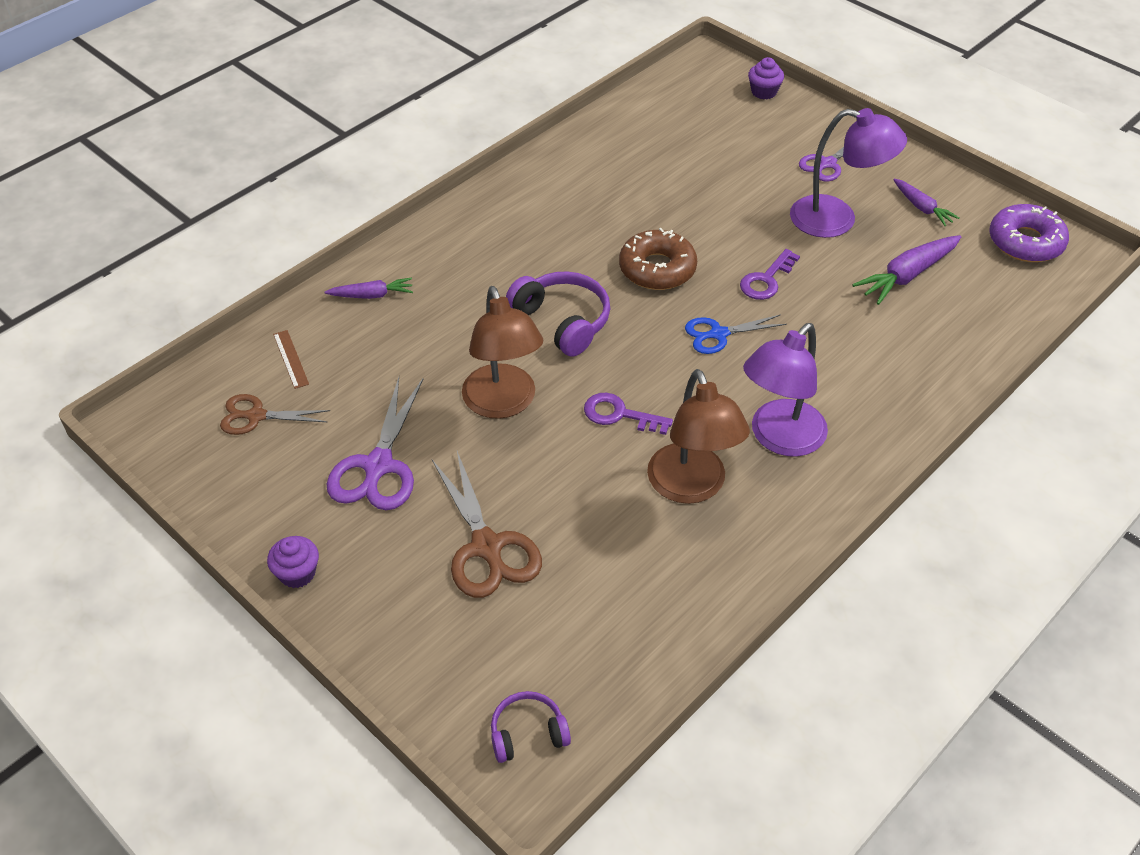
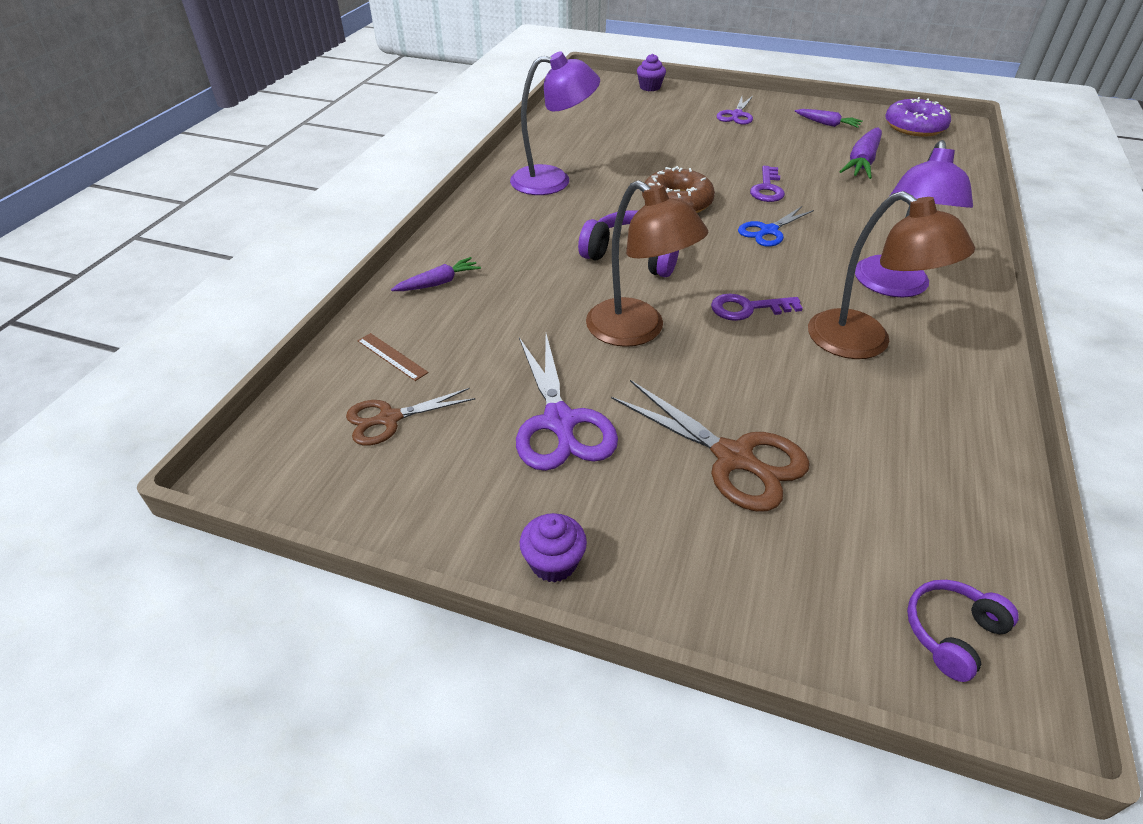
camera: 25 degrees left, 5 degrees down
(837, 220) = (778, 143): purple lamp -> purple lamp (553, 180)

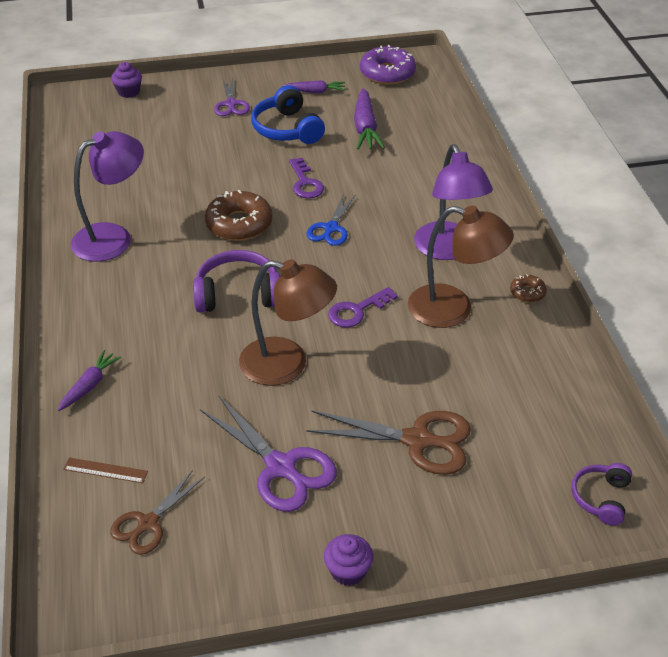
camera: 30 degrees left, 0 degrees up
(778, 144) = (287, 129): none -> blue headphones
(971, 357) = (527, 292): none -> brown donut

